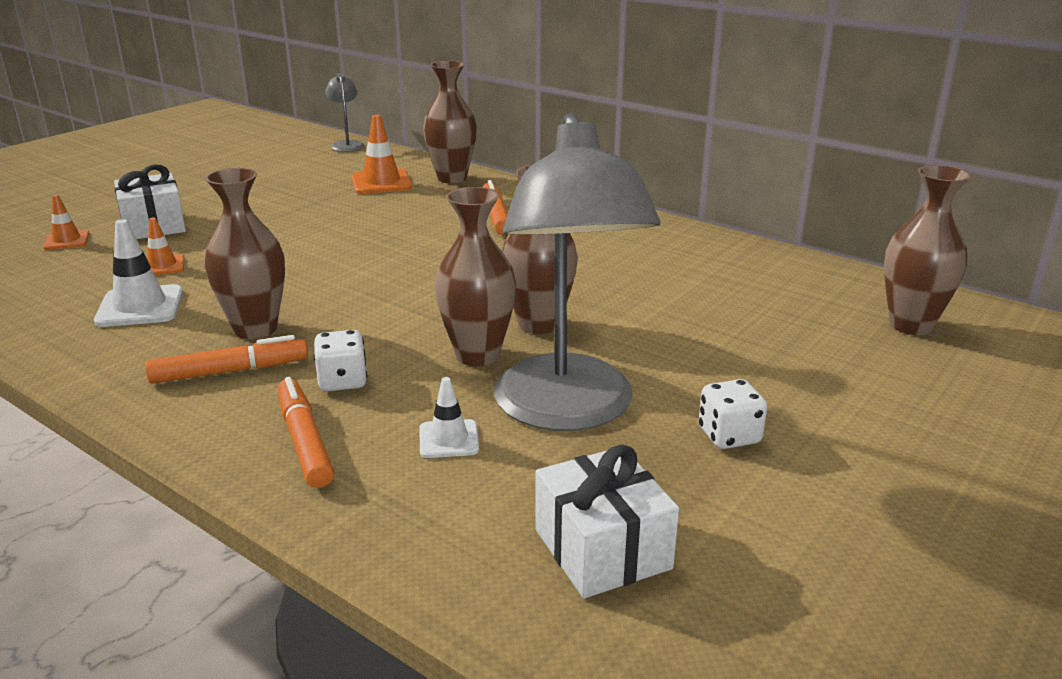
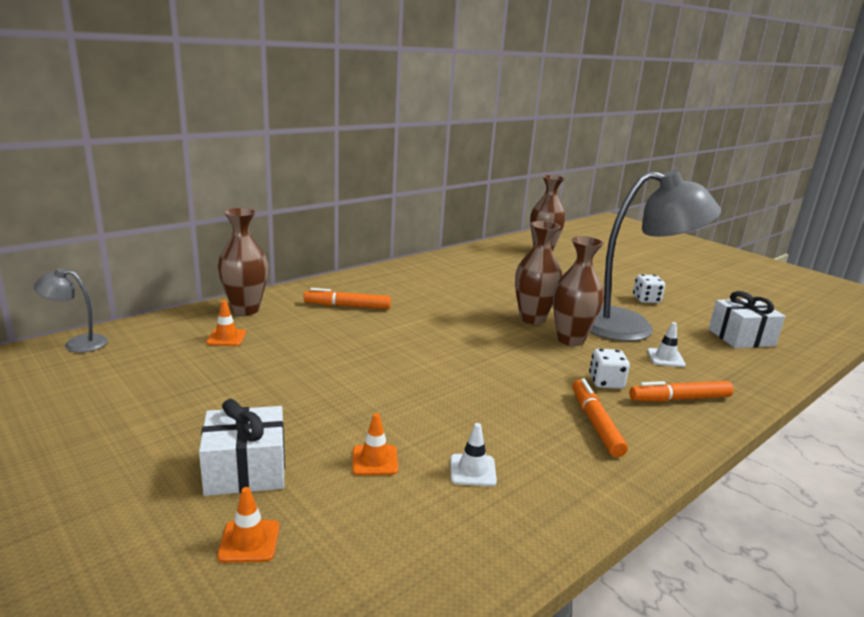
camera: 80 degrees left, 5 degrees down
(140, 307) = (472, 470): white traffic cone -> white traffic cone, size x0.61
(255, 329) = (527, 411): brown vase -> none
(381, 183) = (226, 338): orange traffic cone -> orange traffic cone, size x0.61

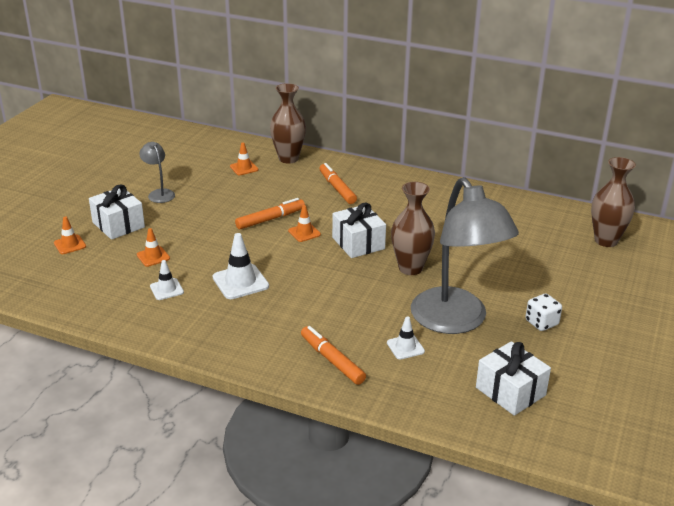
camera: 65 degrees right, 10 degrees up
(77, 343) = (194, 134): grey lamp -> grey lamp (159, 193)
(419, 345) = (304, 233): none -> orange traffic cone
(467, 327) = (358, 243): none -> white gift
(493, 410) = (240, 282): none -> white traffic cone
(570, 339) = (389, 294): brown vase -> none
(595, 423) = (258, 325): orange marker -> orange marker (270, 219)
(606, 382) = (326, 321): white dice -> none

